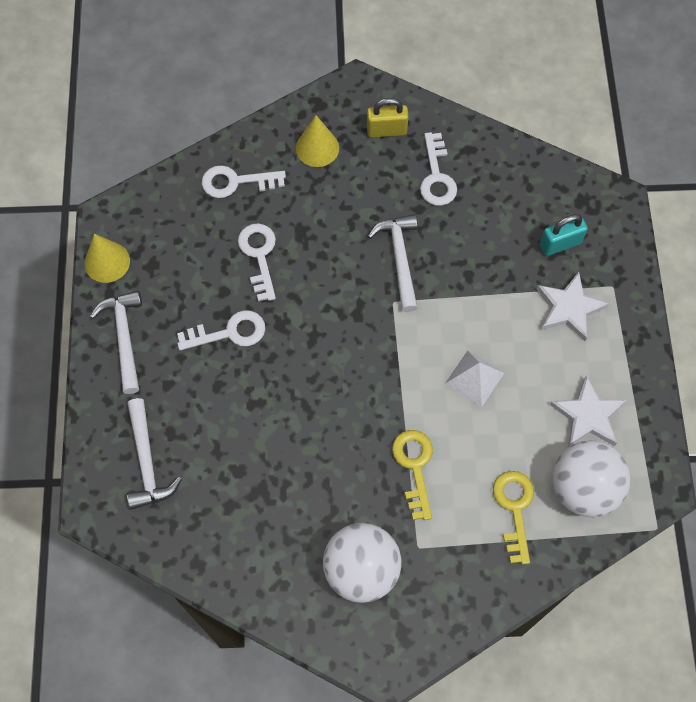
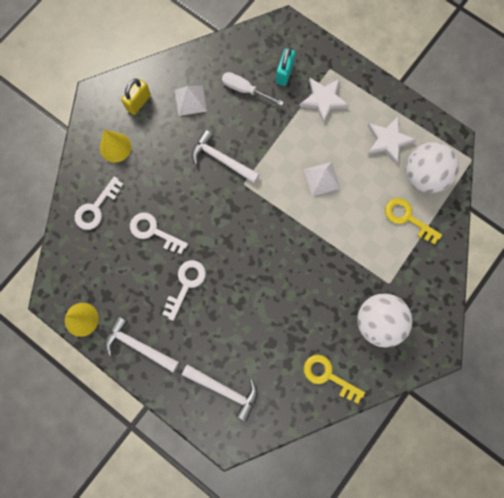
camera: 50 degrees left, 10 degrees up
(414, 466) = (344, 249): yellow key -> yellow key (328, 376)
(437, 177) = (190, 100): white key -> white pyramid
(501, 220) = (245, 90): none -> white screwdriver

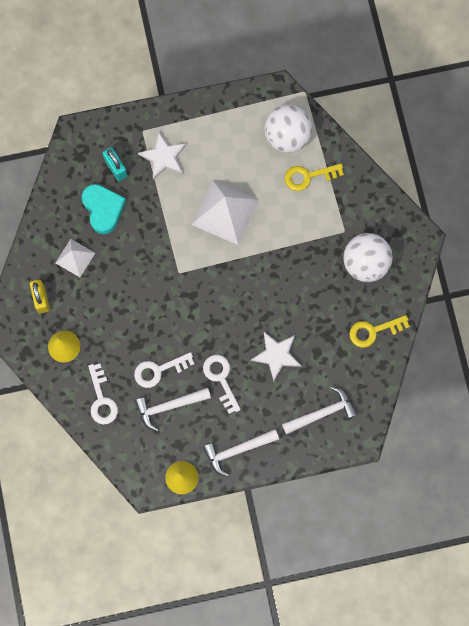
camera: 50 degrees left, 0 degrees up
(221, 159) = (145, 273): white hammer -> white hammer (169, 406)
(245, 90) = (103, 209): white screwdriver -> turquoise heart
(322, 179) = (225, 212): white pyramid -> white pyramid, size x1.77
(388, 141) = (238, 138): white star -> white star (276, 355)

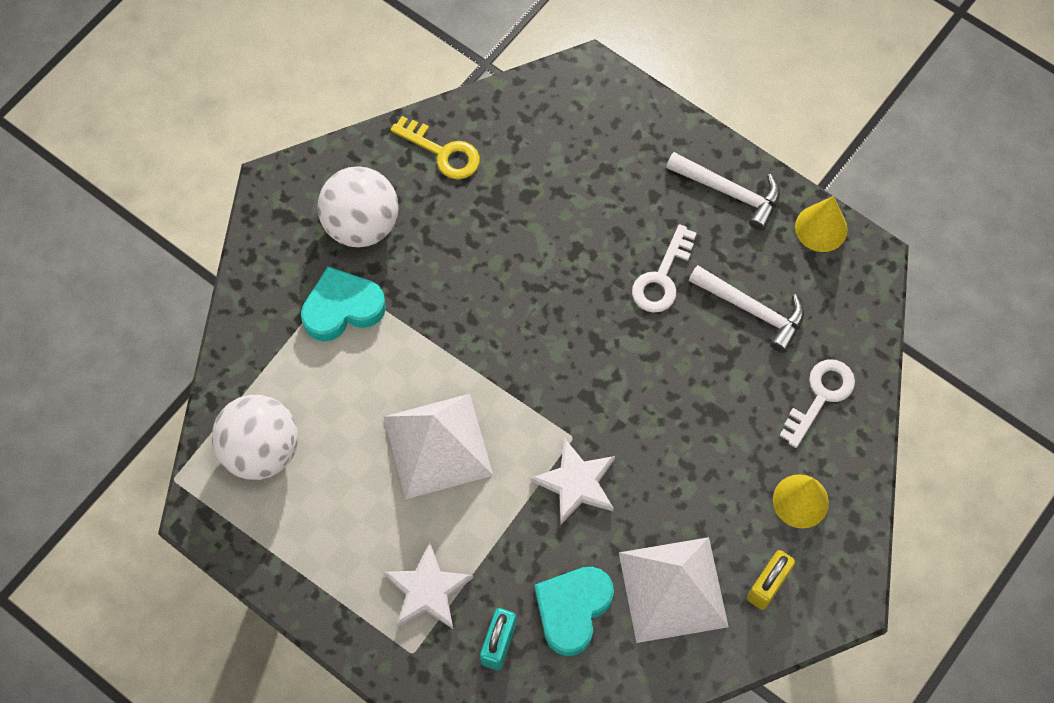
camera: 130 degrees left, 10 degrees down
(75, 257) = (672, 589): white pyramid -> white pyramid, size x1.77
(158, 370) = (720, 358): white key -> none
(276, 355) = (573, 237): white star -> white star (576, 483)
(308, 176) = (298, 379): yellow key -> none
(322, 413) = (596, 134): white hammer -> none
(328, 222) = (342, 308): none -> turquoise heart

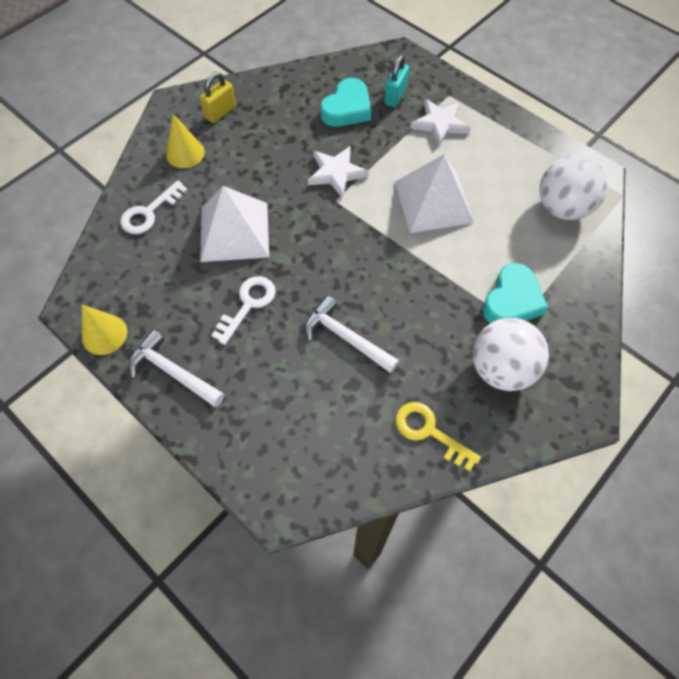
camera: 175 degrees left, 5 degrees down
(342, 308) = (512, 300): turquoise heart -> turquoise heart turned 45 degrees counterclockwise
(672, 589) = (282, 114): white pyramid -> white pyramid (234, 231)
(752, 310) = (181, 274): white hammer -> white hammer (346, 337)

